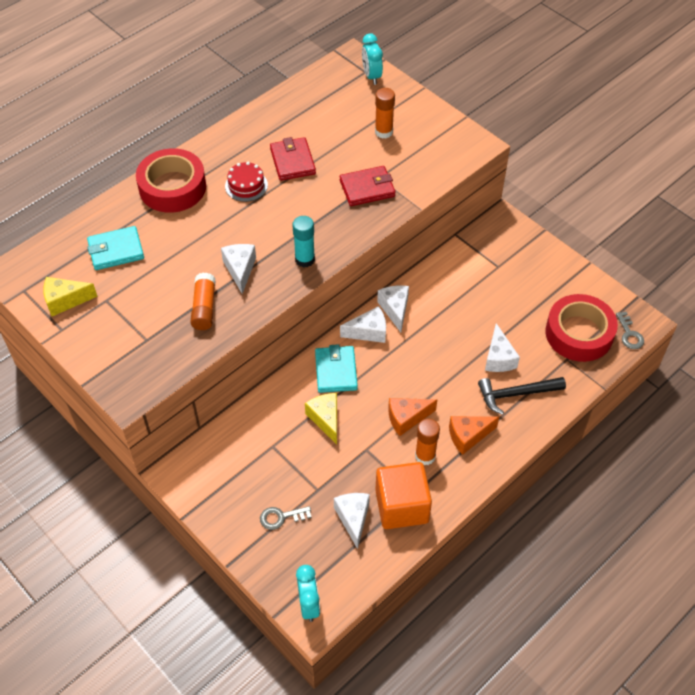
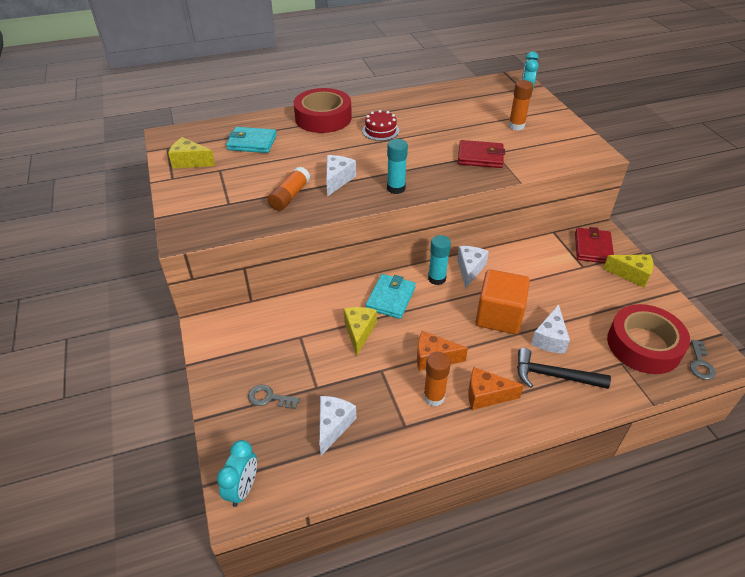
camera: 25 degrees right, 10 degrees down
(292, 161) = (428, 125): red wallet -> red wallet (592, 248)
(368, 332) = (437, 278): white cheese -> turquoise glue stick
(402, 506) = (386, 433): orange cube -> orange cube (499, 316)
(544, 260) = (631, 275): none -> yellow cheese

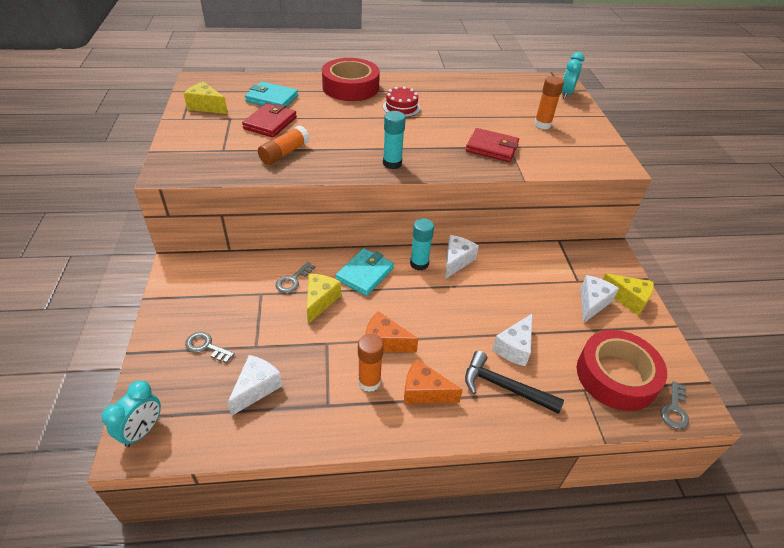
camera: 10 degrees right, 0 degrees up
(325, 318) = (293, 280): none -> grey key
(337, 180) = (337, 146): white cheese -> white cheese (592, 303)
(499, 316) = (469, 313): orange cube -> none
(592, 248) = (595, 264): red wallet -> red wallet (270, 123)

